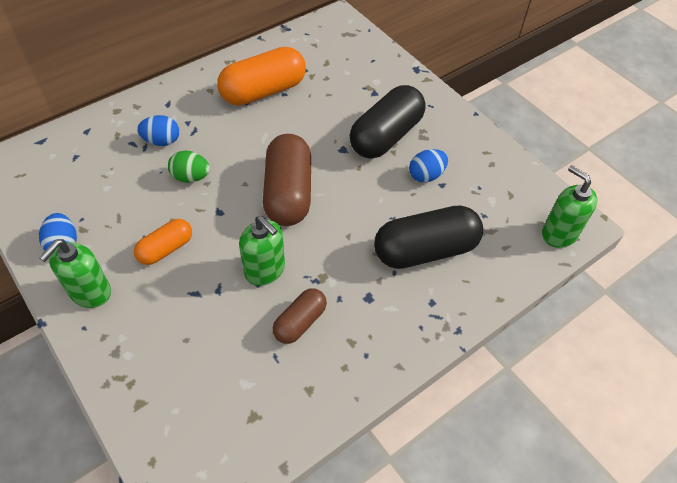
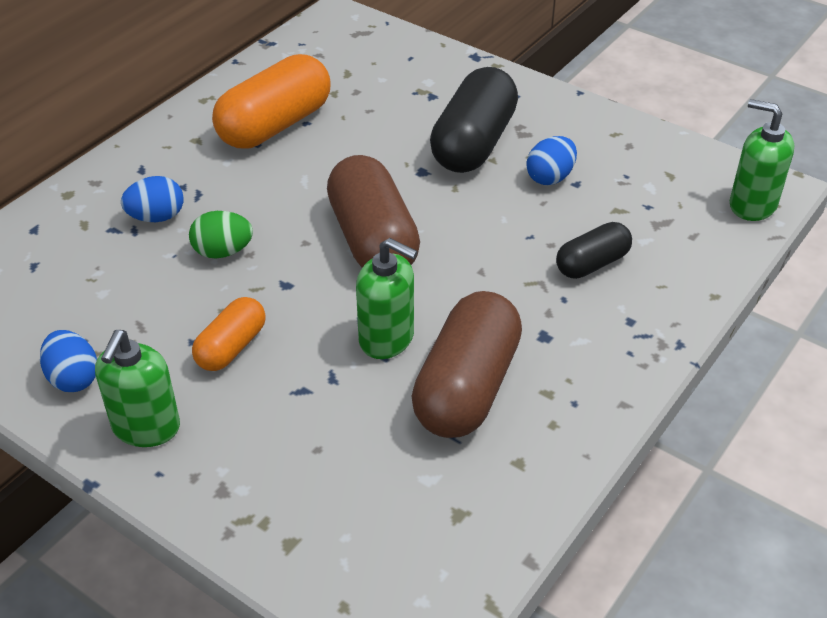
camera: 15 degrees left, 10 degrees down
(300, 322) = (466, 387): brown capsule -> brown capsule, size x1.80
(425, 250) = (592, 264): black capsule -> black capsule, size x0.55

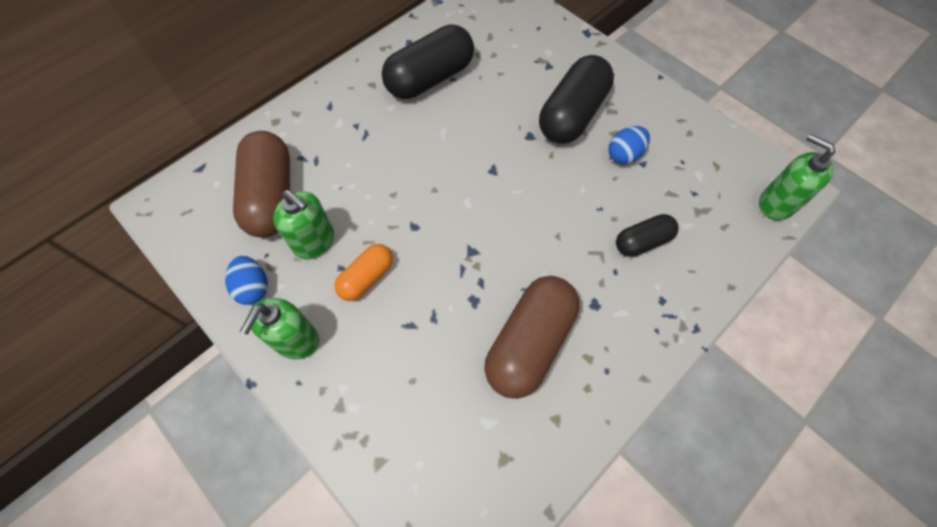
camera: 10 degrees right, 20 degrees up
(156, 217) = (333, 151): blue egg -> none
(223, 252) = (374, 190): green egg -> none
(275, 125) = (430, 78): orange capsule -> black capsule
(373, 240) = (483, 194): brown capsule -> brown capsule (271, 196)
(387, 338) = (478, 288): green soap dispenser -> green soap dispenser (314, 242)

